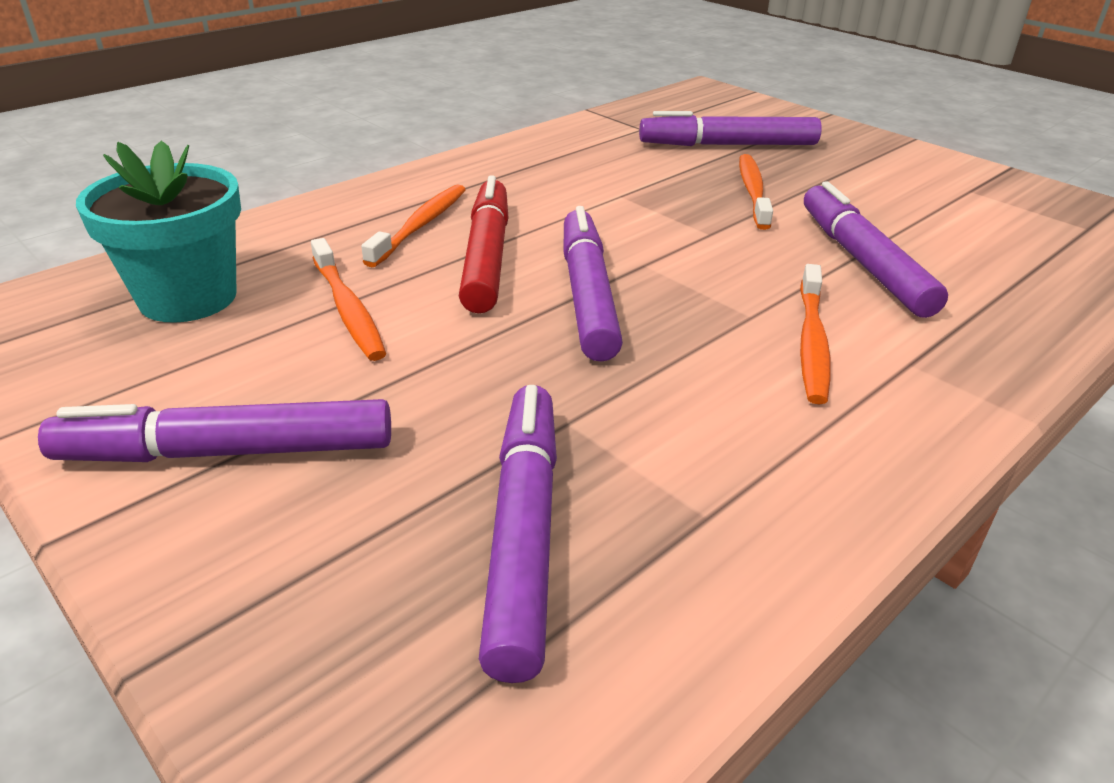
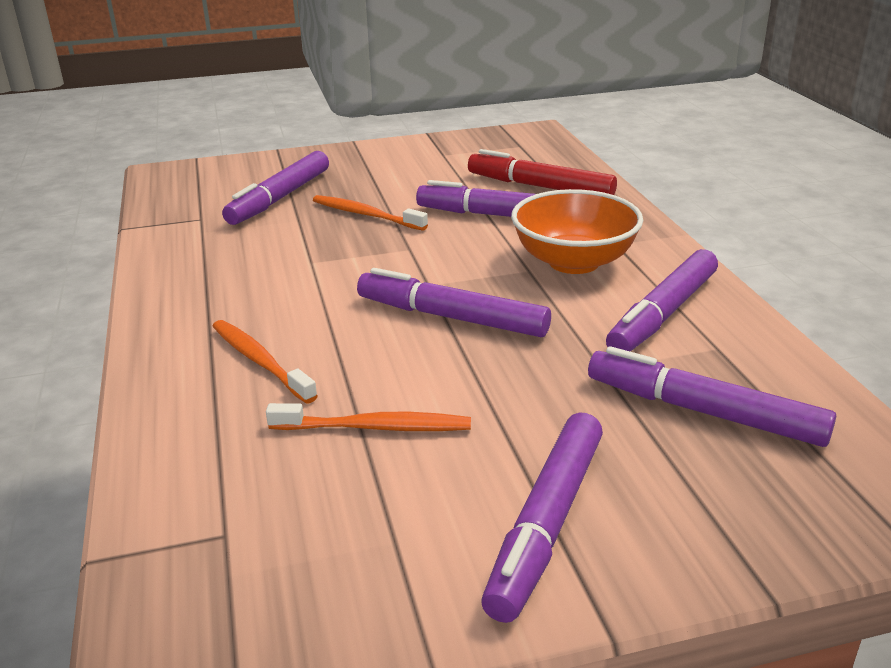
camera: 60 degrees left, 5 degrees down
(188, 298) = (266, 518): turquoise flower pot -> none
(487, 256) = (351, 343): red marker -> red marker (540, 187)
(752, 445) = (663, 314): none -> purple marker
(812, 342) = (573, 262): orange toothbrush -> orange bowl

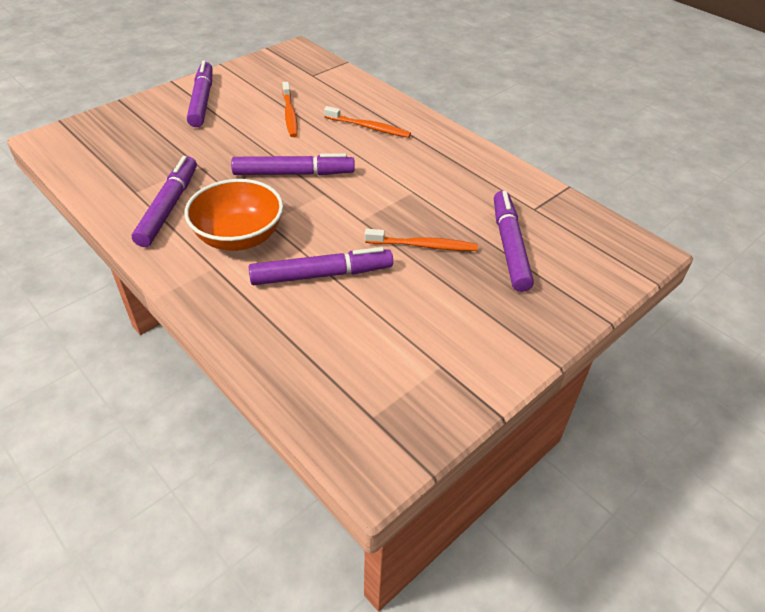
camera: 150 degrees right, 15 degrees up
(374, 427) = (290, 114): orange toothbrush -> orange toothbrush turned 75 degrees counterclockwise
(540, 187) = (307, 330): red marker -> none
(703, 411) = (143, 154): purple marker -> none

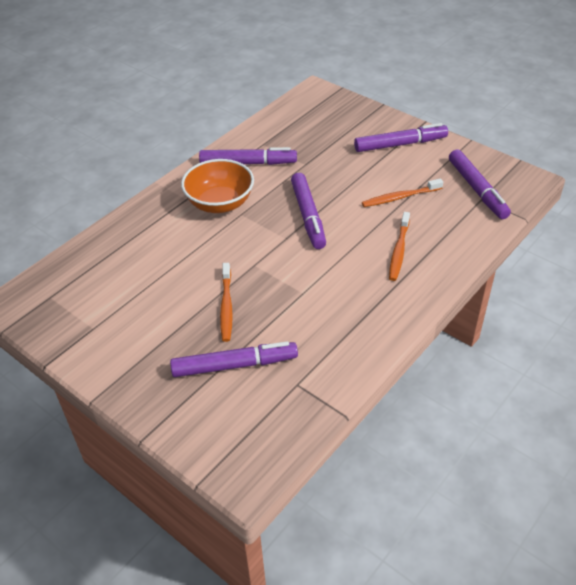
camera: 85 degrees right, 0 degrees up
(321, 275) = (183, 252): purple marker -> purple marker (477, 190)

